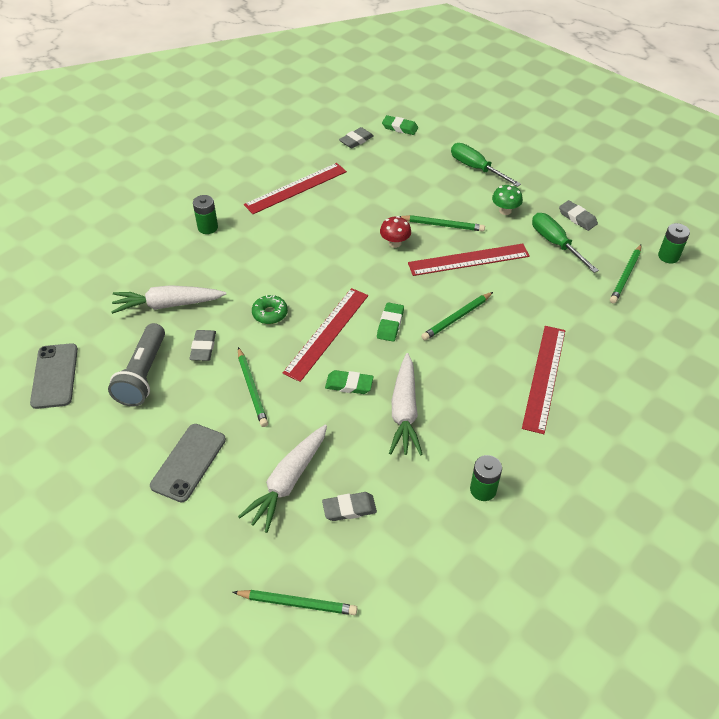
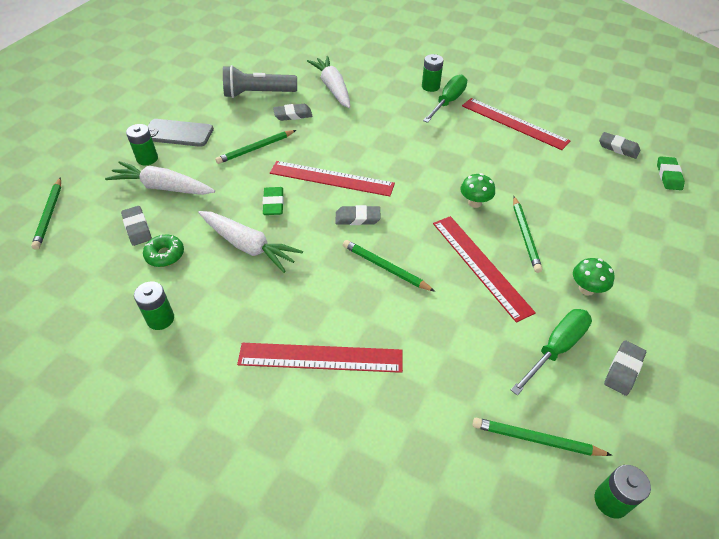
camera: 75 degrees right, 0 degrees up
(55, 376) = (248, 58): grey phone -> none
(227, 497) = (147, 159): none -> green battery
(270, 313) = (343, 141): green donut -> green donut (165, 255)
(390, 324) = (357, 218): green eraser -> grey eraser
(395, 243) = (474, 203): red mushroom -> green mushroom
(404, 412) = (248, 246): white carrot -> white carrot turned 135 degrees counterclockwise
(476, 168) = (647, 251): green screwdriver -> green screwdriver (448, 102)

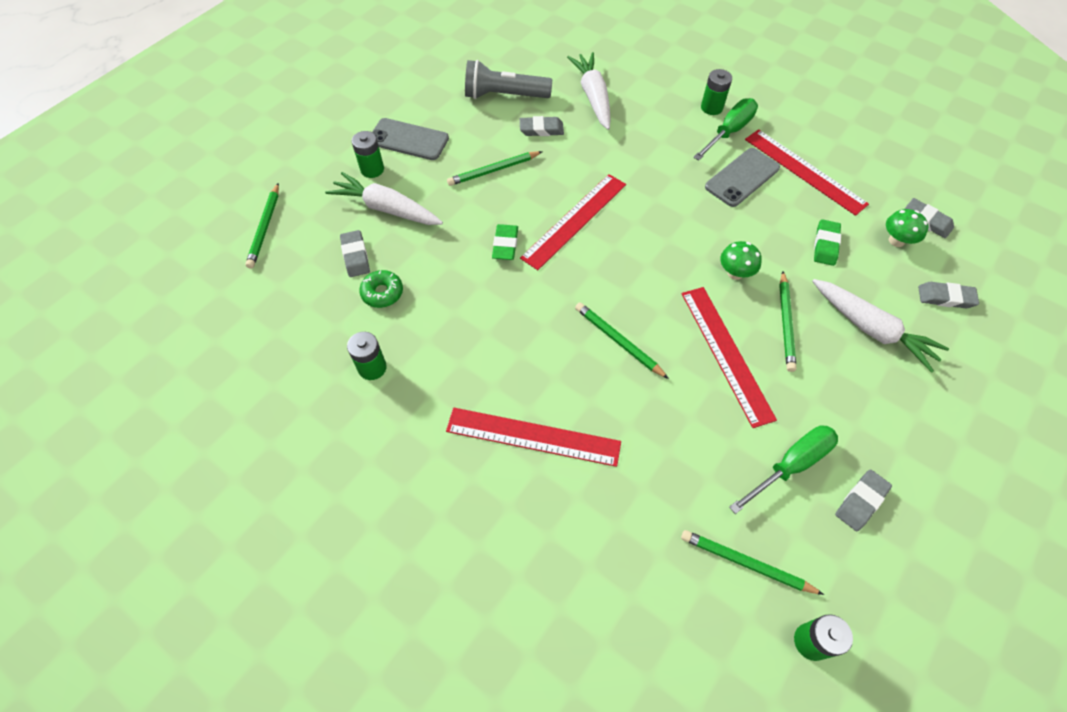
camera: 10 degrees right, 10 degrees up
(248, 246) = (472, 294): white carrot -> white carrot (871, 329)
(331, 178) = (574, 220): red ruler -> red ruler turned 75 degrees counterclockwise
(357, 218) = (597, 275): grey eraser -> grey eraser (945, 297)
(465, 133) = (742, 177): none -> grey phone
(586, 289) = (842, 399): green mushroom -> green mushroom (896, 240)
(668, 176) = (980, 267): green eraser -> green eraser (825, 245)

